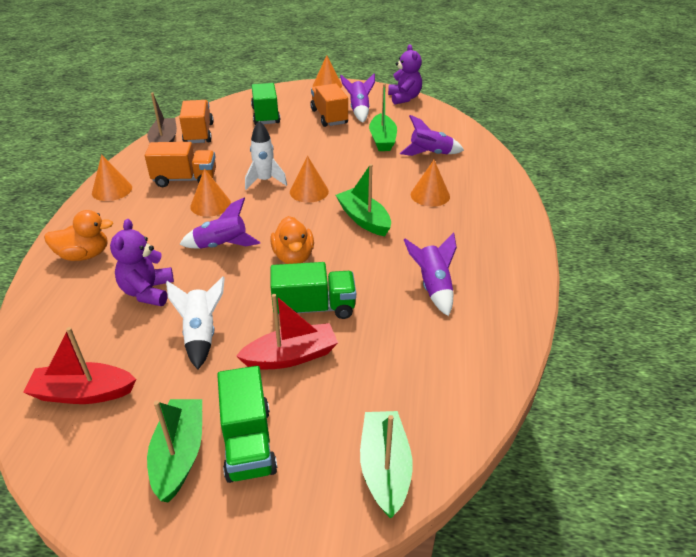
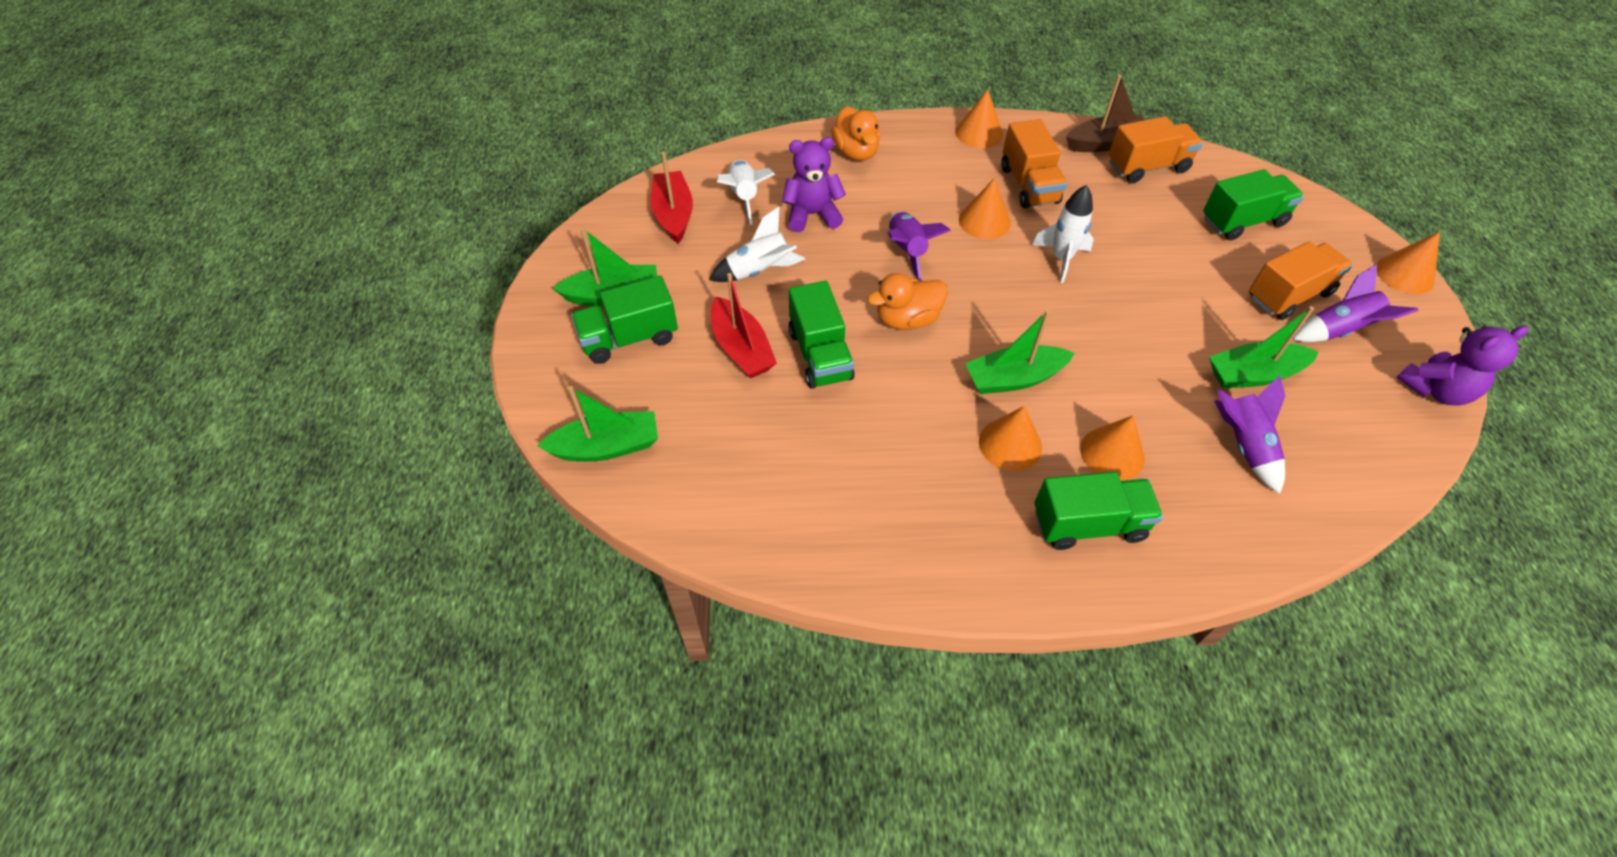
camera: 80 degrees right, 15 degrees up
(94, 335) = (744, 197): none -> white rocket
(309, 191) = (1056, 308): orange cone -> orange cone (1010, 444)
(364, 219) = (1013, 378): green boat -> green boat turned 150 degrees counterclockwise
(433, 287) = (889, 471): purple rocket -> none
(480, 213) = (1088, 524): none -> green truck

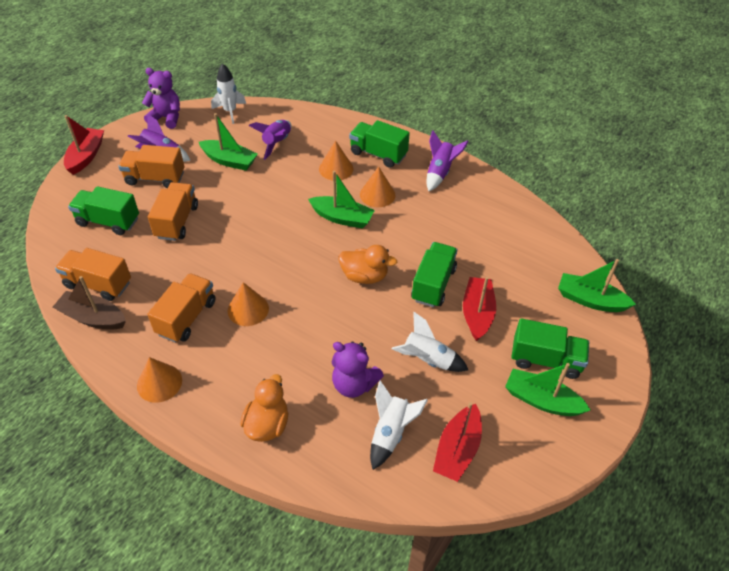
camera: 145 degrees left, 5 degrees down
(907, 251) = (319, 318): purple rocket -> purple rocket (440, 172)
(1061, 259) = (236, 260): white rocket -> white rocket (230, 111)
(1180, 261) = (177, 221): none -> orange truck
(1404, 274) = (86, 156): orange cone -> red boat

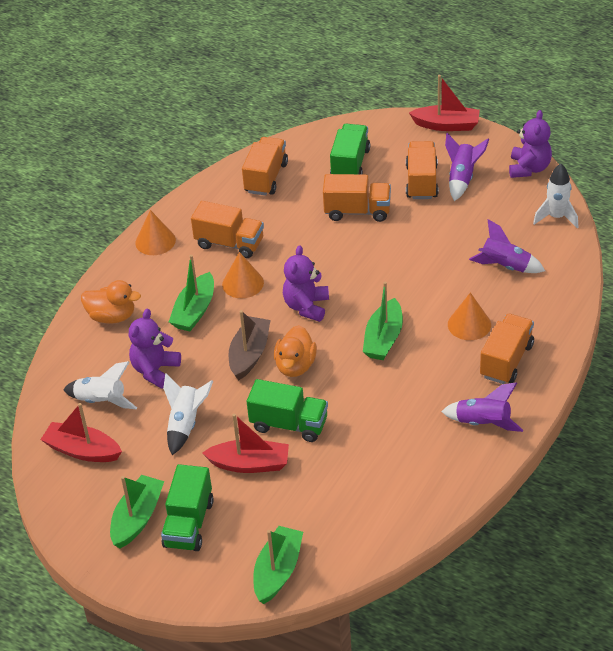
camera: 90 degrees right, 5 degrees down
(93, 318) = (225, 184): brown boat -> brown boat (249, 354)
(229, 161) = (463, 232): green boat -> green boat (194, 311)
(292, 264) = (306, 306): none -> purple teddy bear
(377, 194) = (429, 366): orange cone -> none
(378, 154) = (506, 361): green truck -> orange truck

